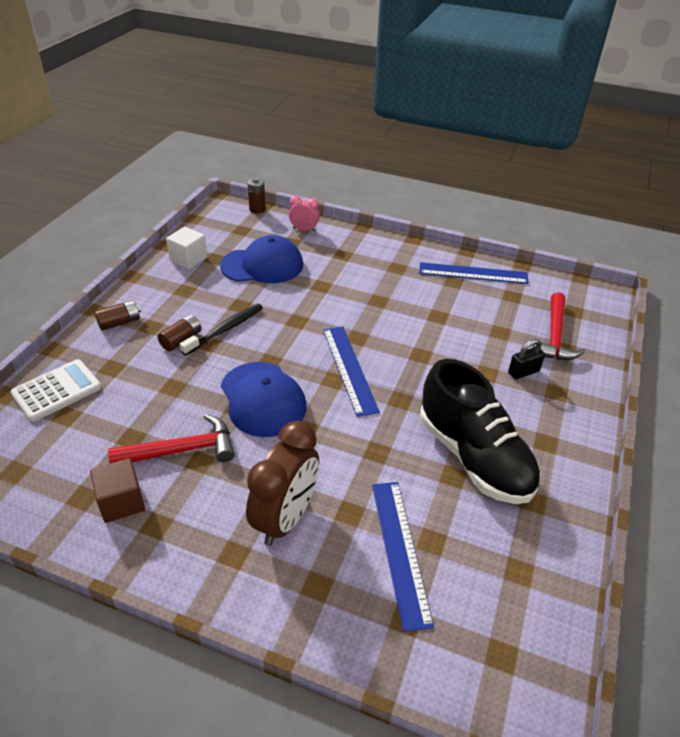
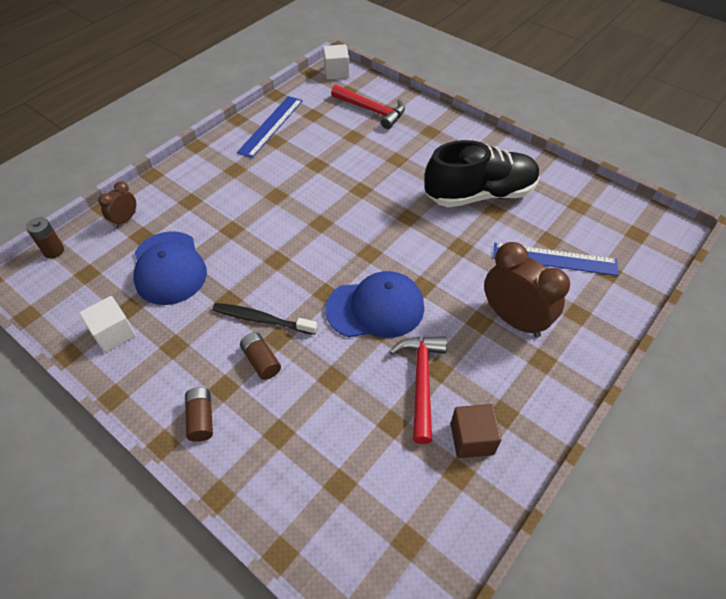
camera: 70 degrees left, 10 degrees up
(57, 391) = (295, 494): white calculator -> none
(225, 329) = (262, 319): black toothbrush -> black toothbrush turned 45 degrees counterclockwise
(262, 265) = (169, 268): blue cap -> blue cap turned 150 degrees clockwise
(304, 230) = (125, 220): pink clock -> brown clock
(349, 369) = (360, 239): blue ruler -> none
(523, 372) = (403, 140): black padlock -> none
(598, 296) = (336, 72): none -> white cube

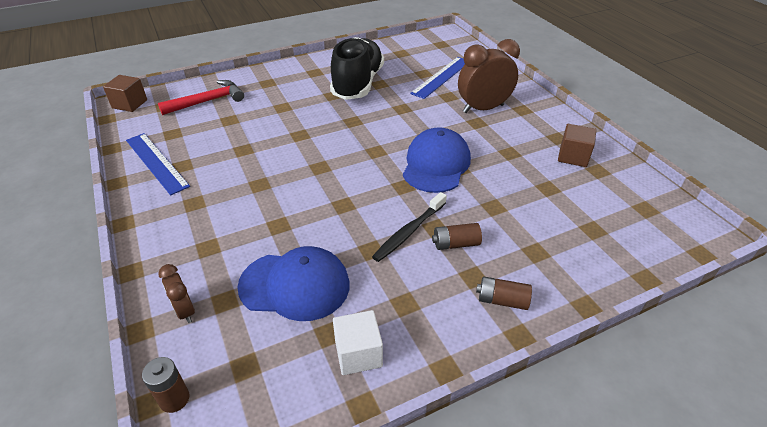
camera: 65 degrees left, 10 degrees down
(336, 72) = (130, 104): white cube -> brown cube
(421, 382) = (517, 163): red hammer -> none

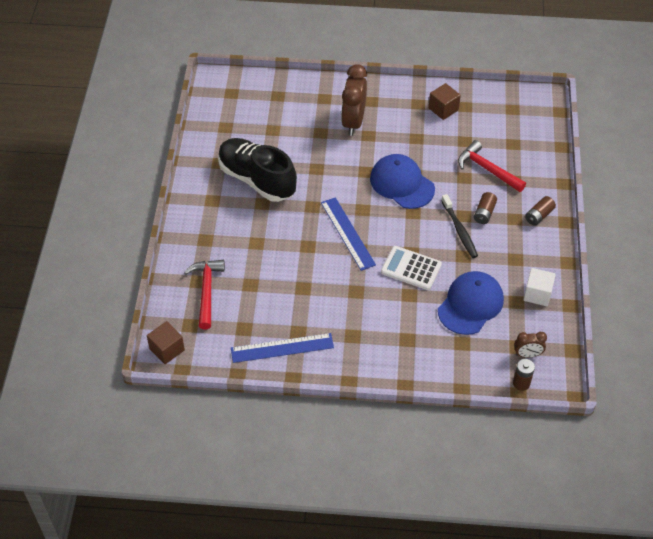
camera: 60 degrees left, 10 degrees up
(185, 311) = (459, 364): brown clock -> brown clock (527, 354)
(319, 212) = (411, 268): none -> white calculator
(441, 77) = (288, 122): blue ruler -> blue ruler (347, 233)
(527, 221) = (487, 169): none -> red hammer

